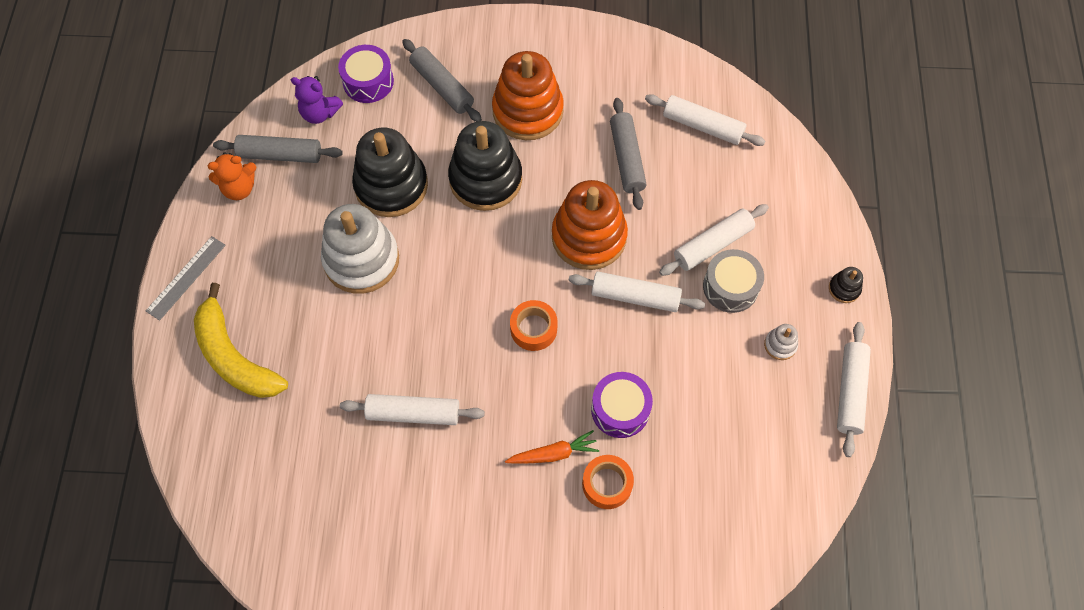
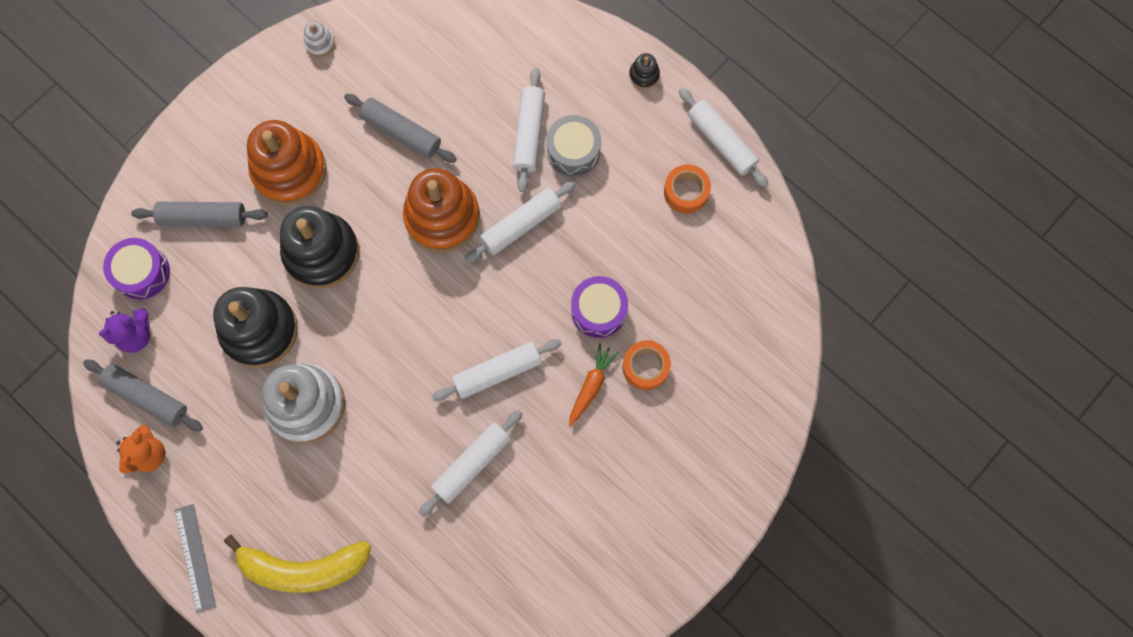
camera: 50 degrees left, 10 degrees up
(280, 155) = (147, 397): grey rolling pin -> grey rolling pin turned 75 degrees clockwise
(533, 329) = (481, 320): orange tape -> orange tape (686, 192)
(702, 126) = (425, 53): white rolling pin -> white rolling pin (497, 372)
(780, 345) = (647, 157): white stacking toy -> white stacking toy (319, 43)

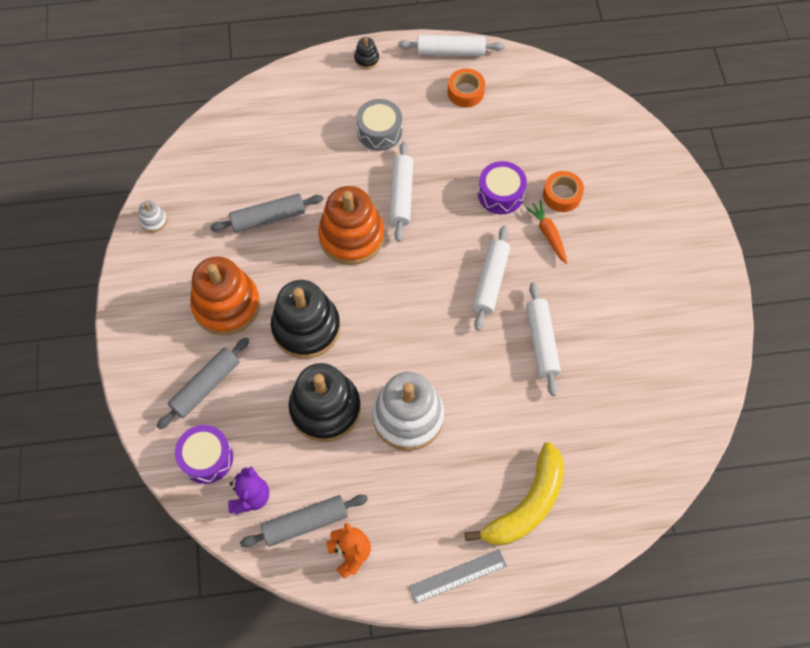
camera: 50 degrees left, 10 degrees down
(195, 557) = (457, 576): grey ruler -> grey ruler turned 45 degrees counterclockwise
(529, 134) = (343, 147): white rolling pin -> none

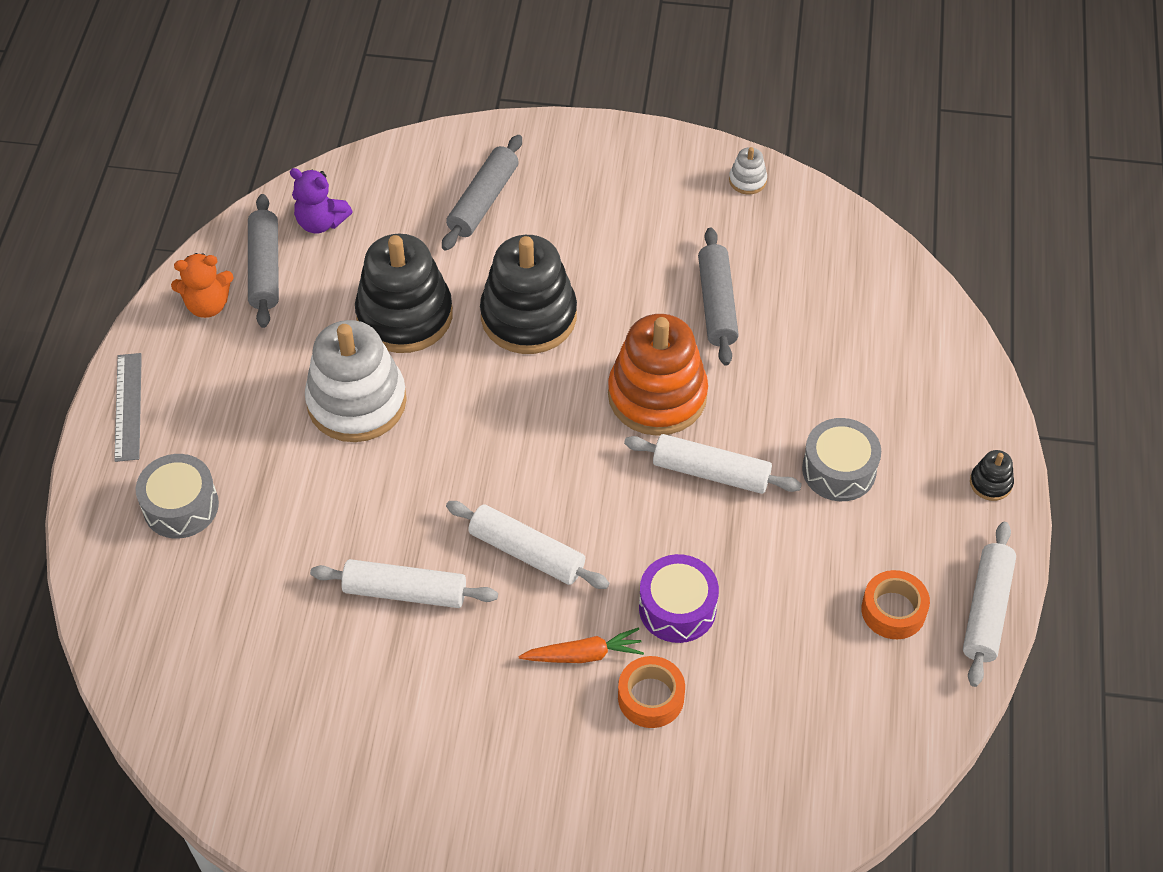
camera: 105 degrees right, 10 degrees down
(206, 386) = (483, 201): grey rolling pin -> grey rolling pin turned 60 degrees clockwise
(207, 458) = (387, 189): purple drum -> none
(226, 305) = (592, 238): orange stacking toy -> none
(526, 504) = (181, 506): yellow banana -> grey drum

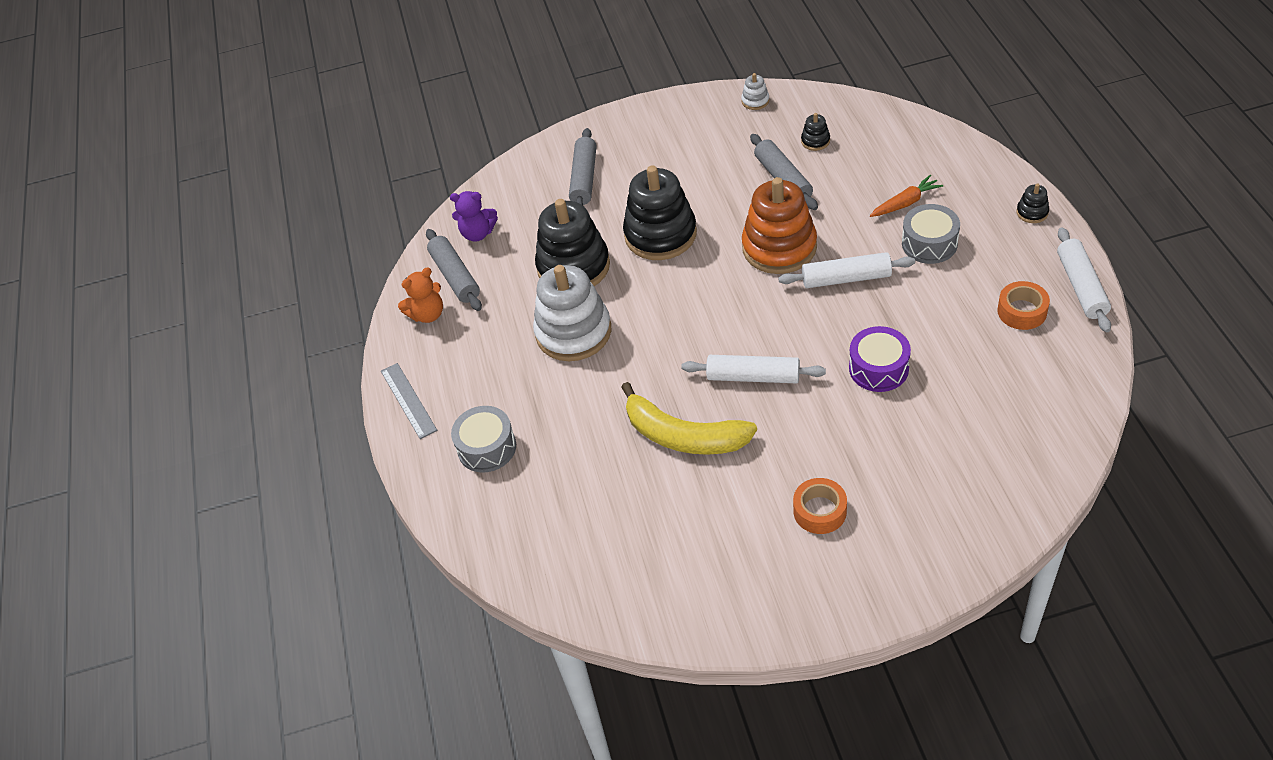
camera: 15 degrees left, 5 degrees down
(405, 592) = (684, 436): white rolling pin -> yellow banana
(584, 655) = (834, 423): orange carrot -> orange carrot (905, 203)
(650, 697) = (897, 430): orange tape -> orange tape (819, 511)
(787, 268) = (815, 141): none -> black stacking toy

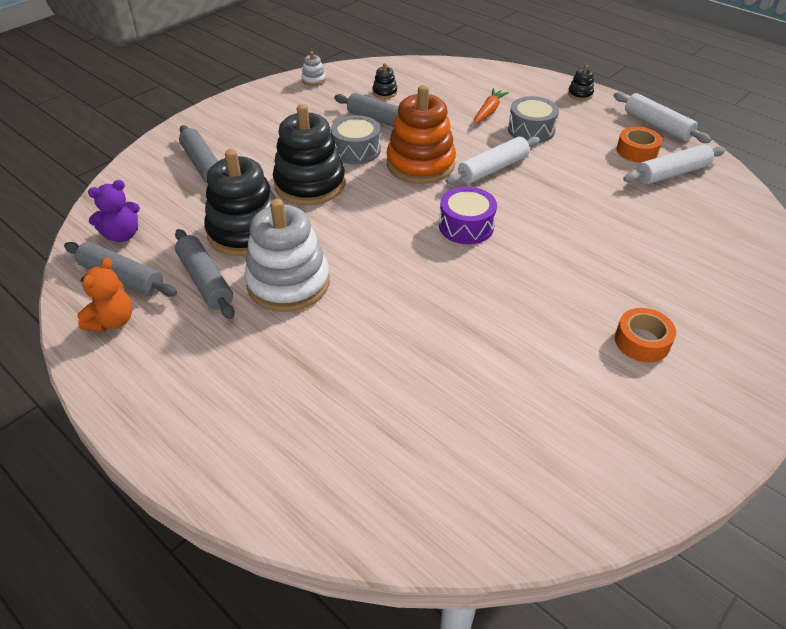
camera: 40 degrees left, 5 degrees down
(408, 400) = (144, 412): grey ruler -> none
(487, 447) = (275, 422): grey drum -> grey drum (356, 150)
(513, 304) = (205, 280): none -> grey rolling pin
(684, 436) = (469, 329): yellow banana -> none
(753, 377) = (486, 260): white rolling pin -> white rolling pin (672, 173)
(878, 368) = (578, 219): purple drum -> purple drum (466, 226)

